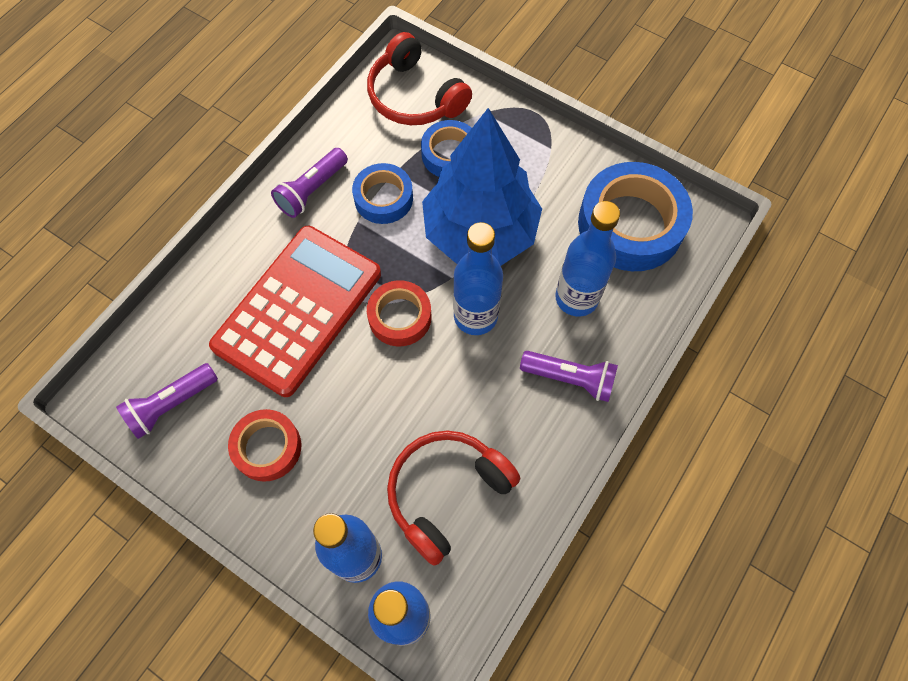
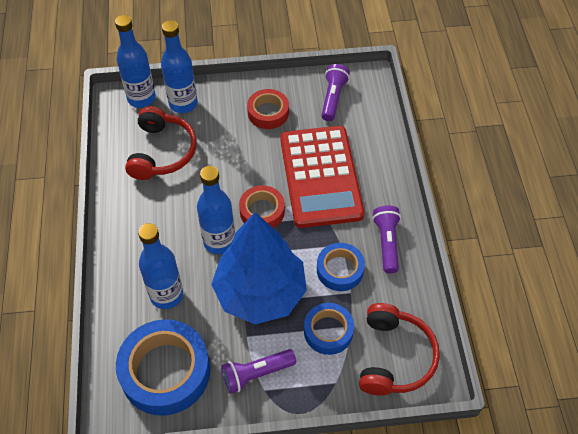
camera: 140 degrees right, 10 degrees down
(415, 96) = (394, 357): red headphones -> red headphones turned 90 degrees clockwise
(570, 379) = (136, 246): purple flashlight -> purple flashlight (256, 374)

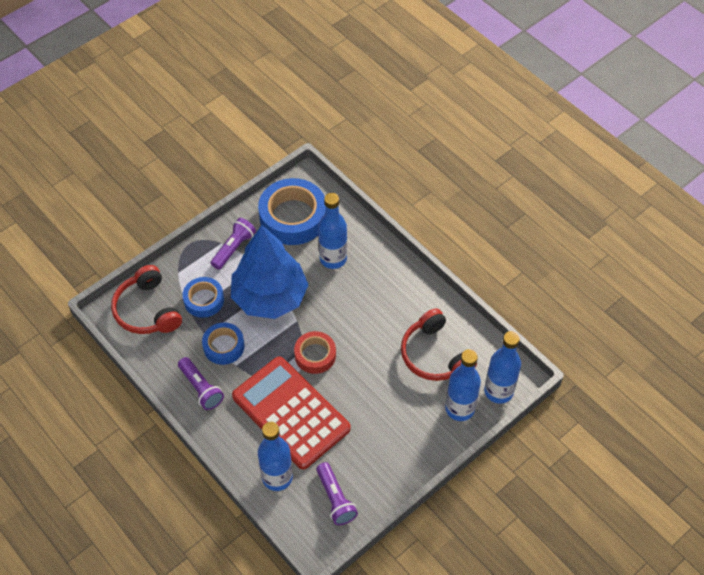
camera: 145 degrees right, 0 degrees up
(219, 241) = (328, 314): blue bottle -> blue bottle (277, 477)
(268, 113) = (380, 446): red tape -> none

